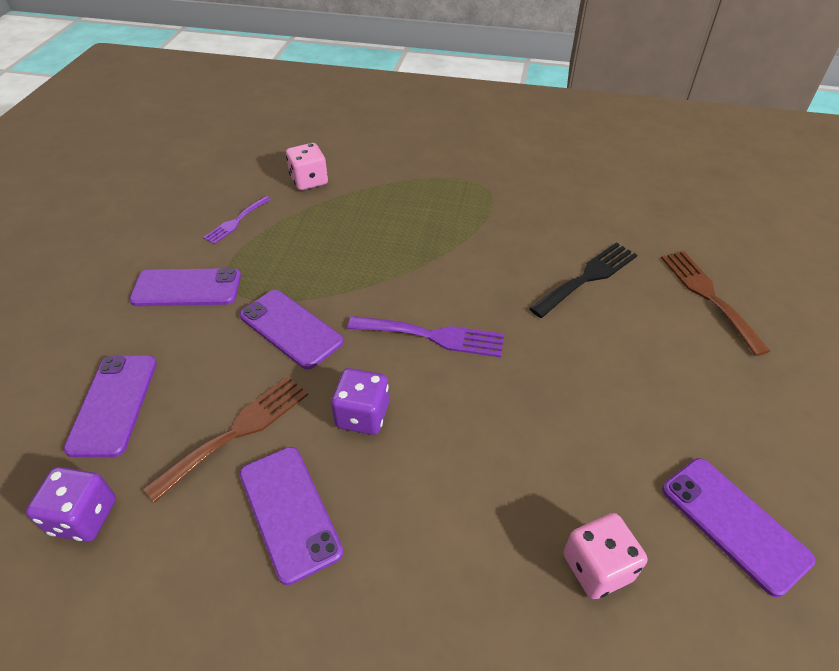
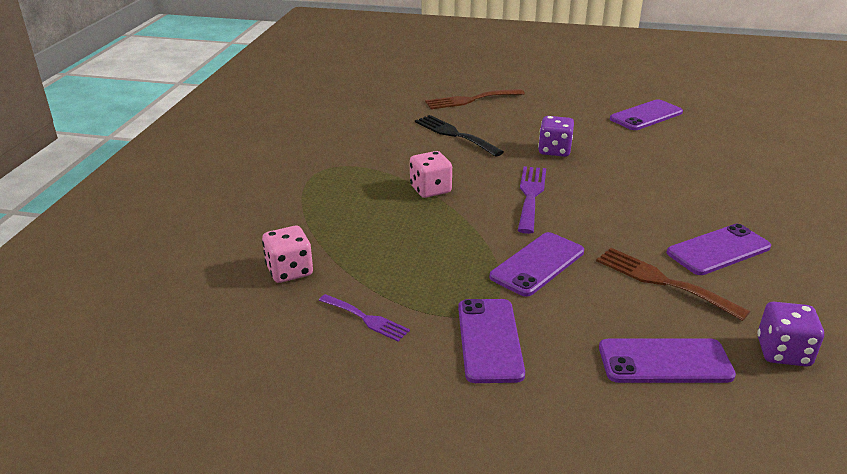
camera: 90 degrees left, 15 degrees down
(362, 415) = (621, 224): purple dice -> purple dice (554, 150)
(597, 567) = (693, 151): pink dice -> pink dice (430, 189)

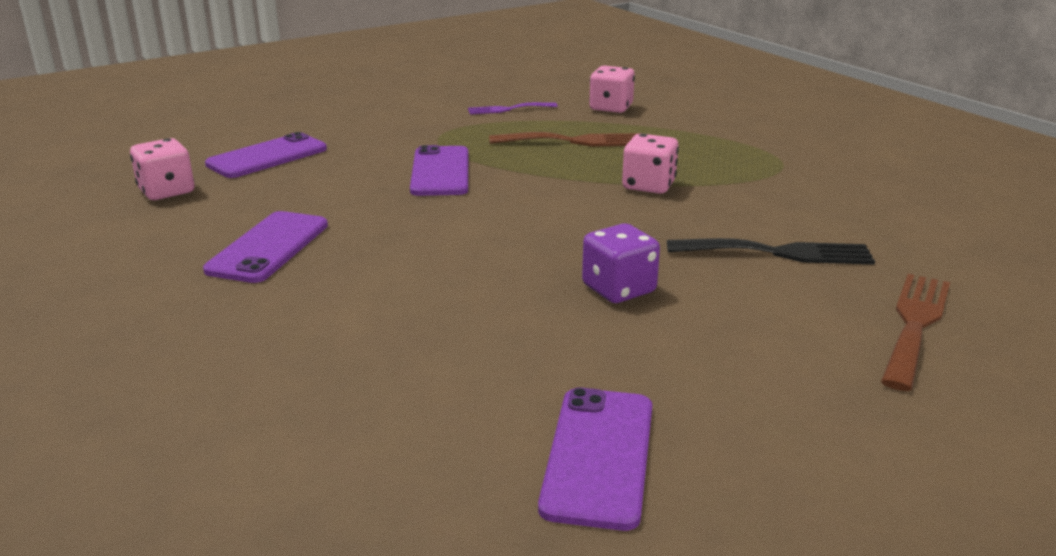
camera: 135 degrees right, 5 degrees down
(490, 340) = (409, 127): purple phone -> none
(530, 195) = (543, 221): purple fork -> none
(662, 281) = (310, 200): brown fork -> brown fork (574, 141)
(783, 352) = (166, 191): purple dice -> pink dice

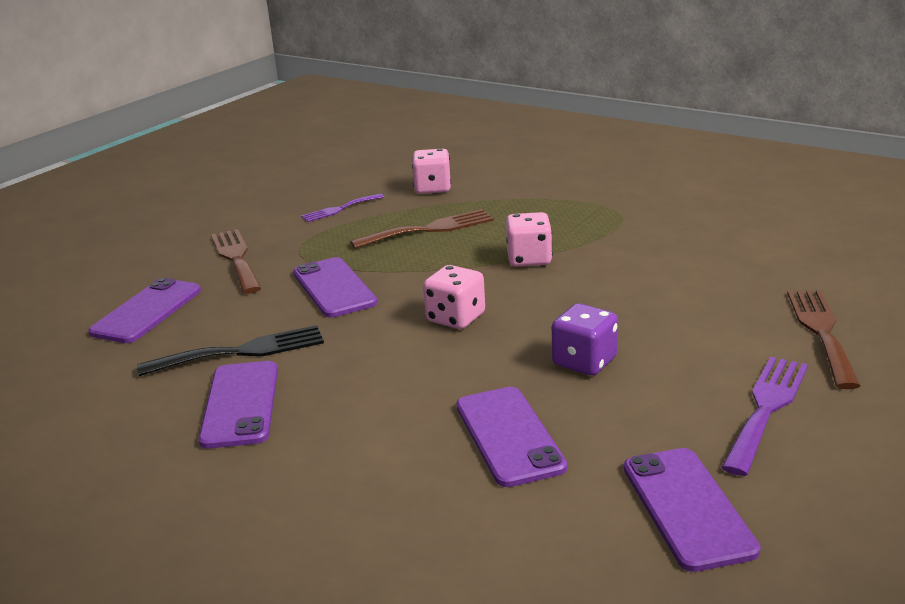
camera: 20 degrees left, 0 degrees up
(166, 191) = (76, 373): pink dice -> pink dice (455, 318)
(380, 131) = (236, 258): none -> brown fork
(479, 336) = (508, 436): none -> purple phone
(778, 253) = (680, 296): black fork -> black fork (241, 351)
(778, 383) = (766, 408): none -> purple fork

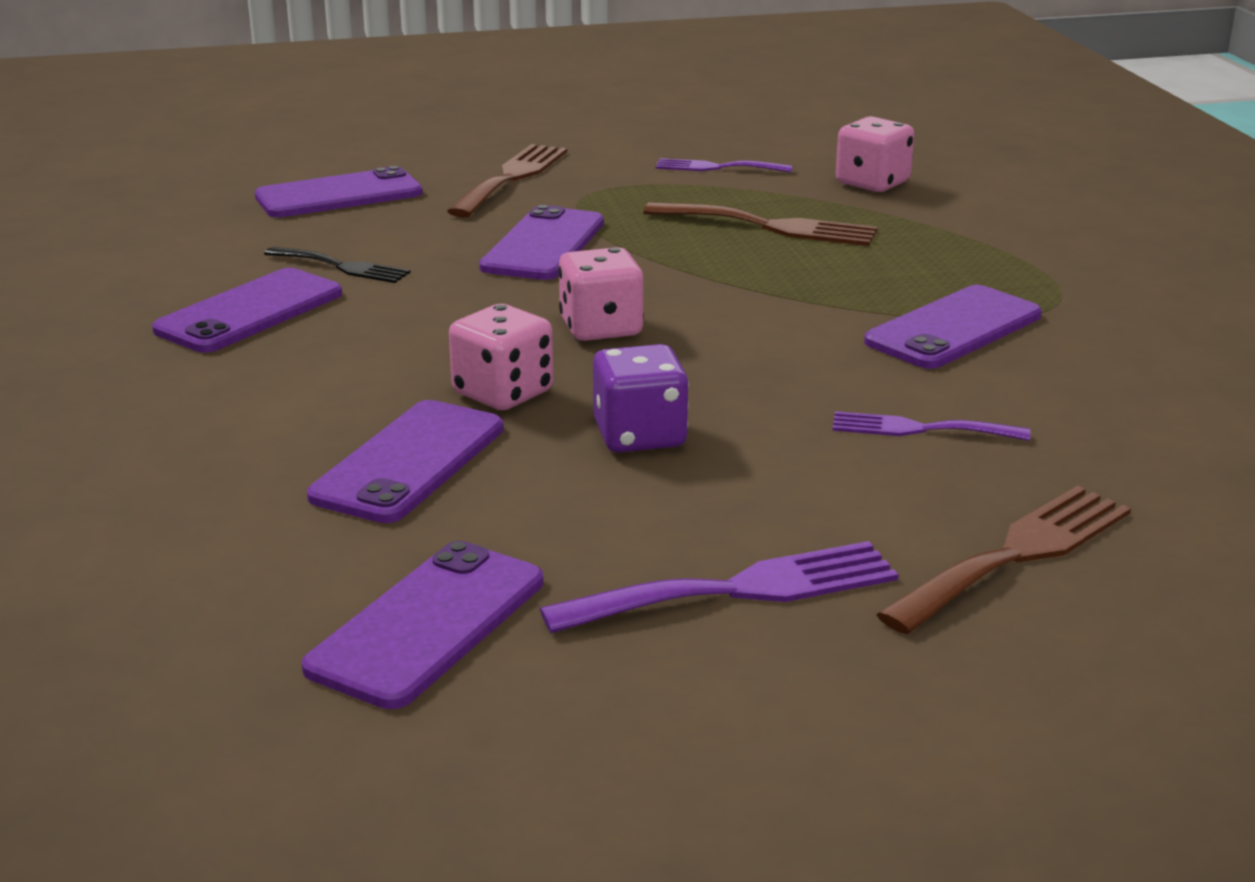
camera: 40 degrees right, 0 degrees up
(241, 351) = (342, 267): black fork -> black fork, size x0.63
(529, 259) = (817, 304): pink dice -> pink dice (503, 393)
(606, 244) = (953, 328): none -> purple phone
(684, 297) = (919, 429): none -> purple fork

